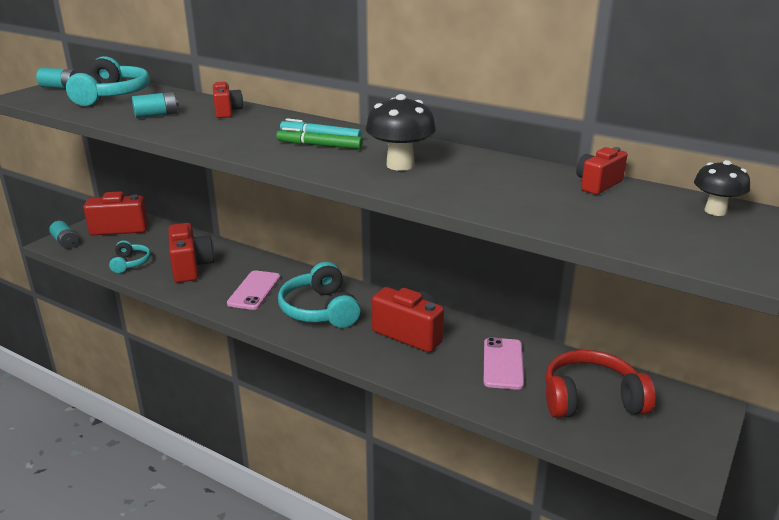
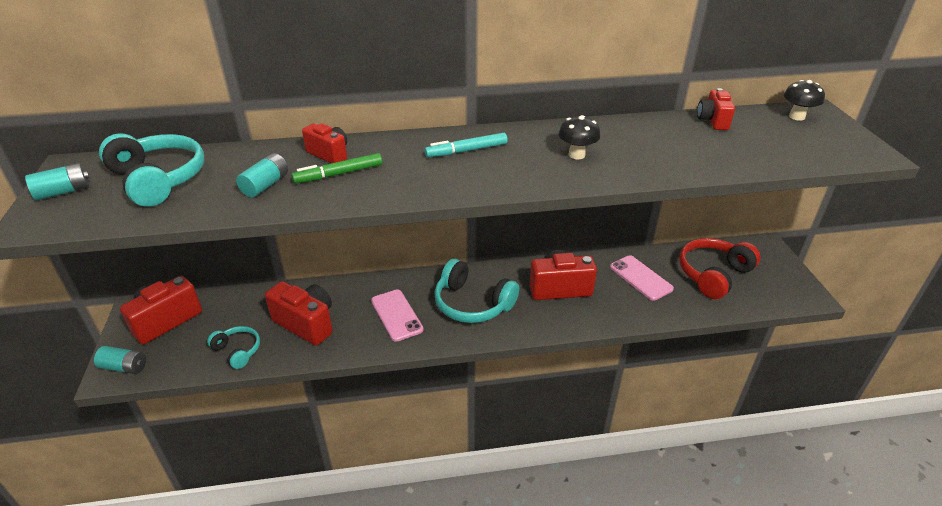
camera: 40 degrees left, 10 degrees up
(319, 145) = (484, 160): green marker -> green marker (339, 174)
(400, 165) = (576, 155): black mushroom -> black mushroom, size x0.65

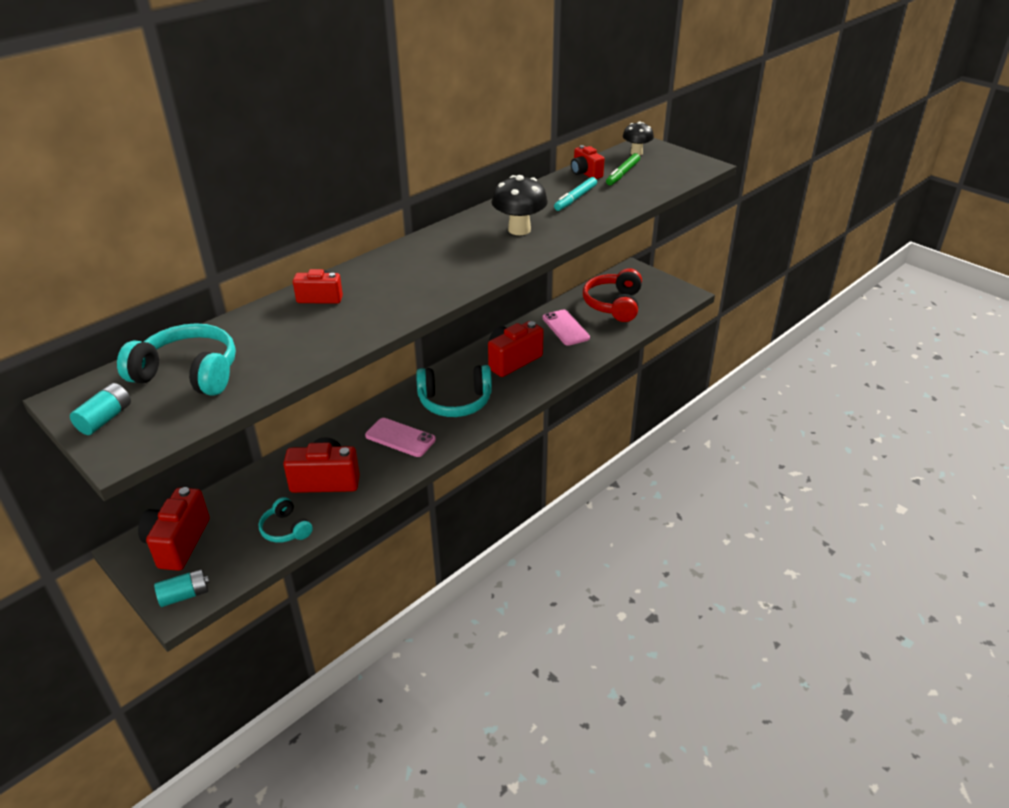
camera: 35 degrees left, 0 degrees up
(238, 351) = (285, 529): turquoise headphones -> turquoise headphones turned 135 degrees counterclockwise
(265, 185) = (299, 340): turquoise battery -> none
(339, 174) = (352, 309): green marker -> green marker (622, 174)
(466, 151) = (433, 255): turquoise marker -> turquoise marker (575, 198)
(576, 155) = (519, 230): black mushroom -> black mushroom, size x1.54
(640, 278) = (565, 328): pink phone -> pink phone turned 45 degrees clockwise

